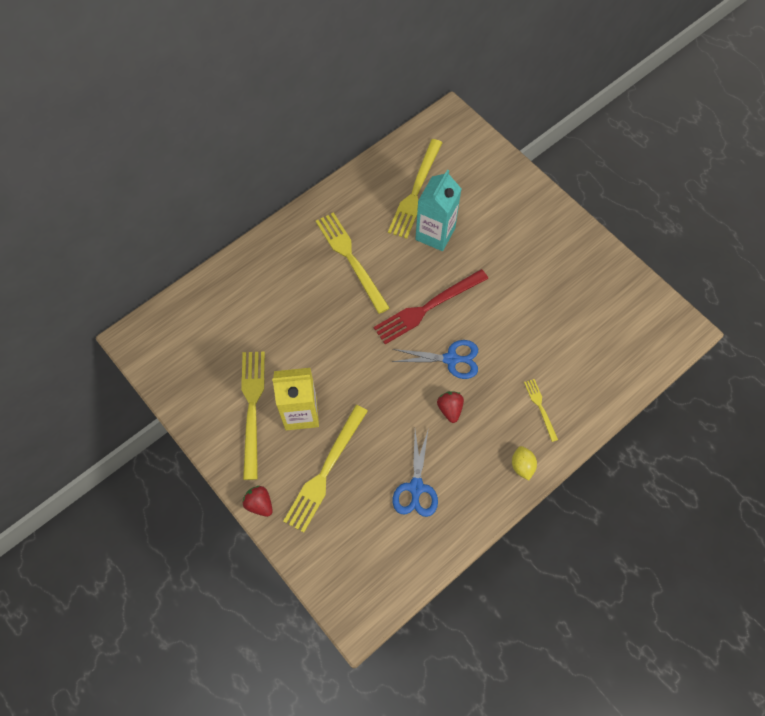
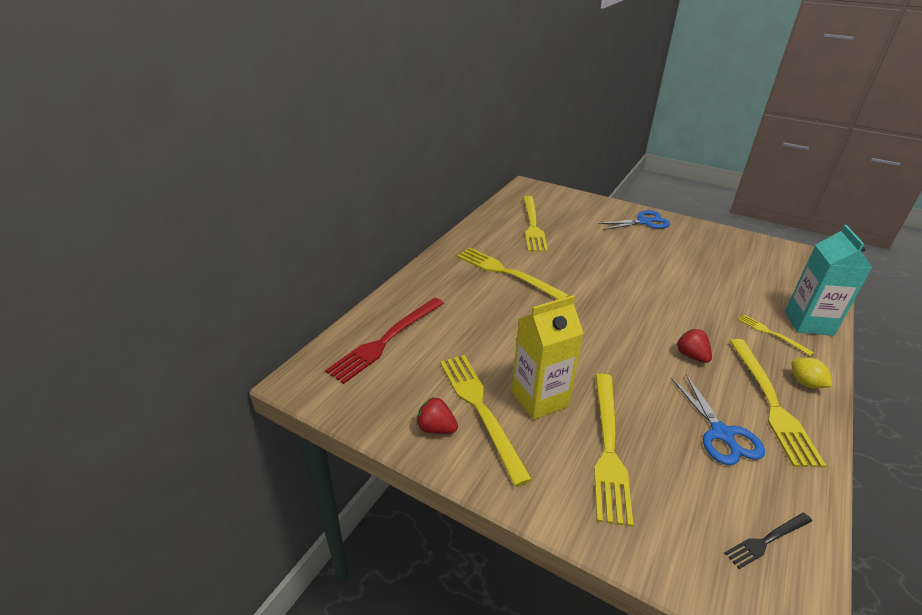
camera: 20 degrees left, 30 degrees down
(259, 504) = (552, 510): red strawberry -> red strawberry (436, 428)
(383, 571) = (767, 540): none -> black fork
(427, 307) = (603, 289): red fork -> red fork (386, 340)
(435, 234) = (569, 245): turquoise carton -> turquoise carton (808, 323)
(451, 359) = (657, 319): blue scissors -> blue scissors (644, 222)
(477, 474) = (771, 403): none -> yellow fork

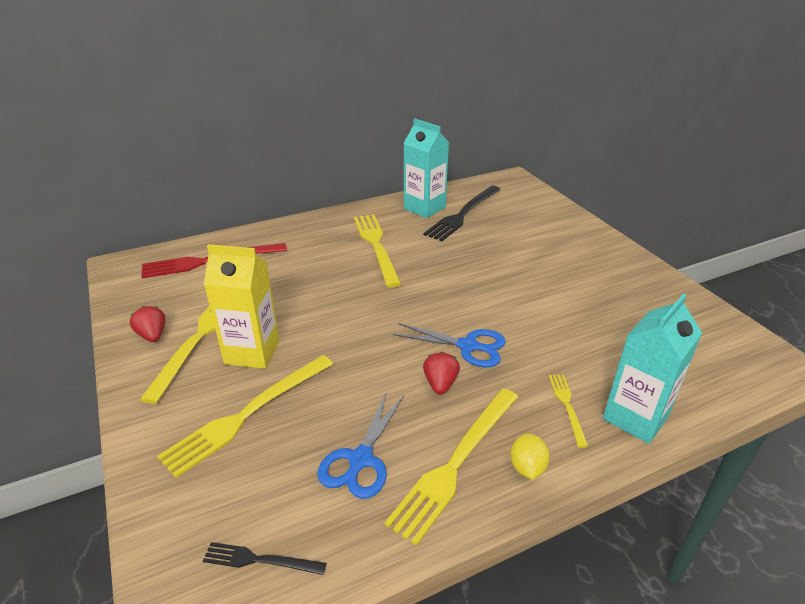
camera: 35 degrees right, 0 degrees up
(498, 229) = (424, 208): none -> turquoise carton
(532, 225) = (463, 214): yellow fork -> black fork
(644, 222) = (592, 247): blue scissors -> blue scissors (468, 346)

